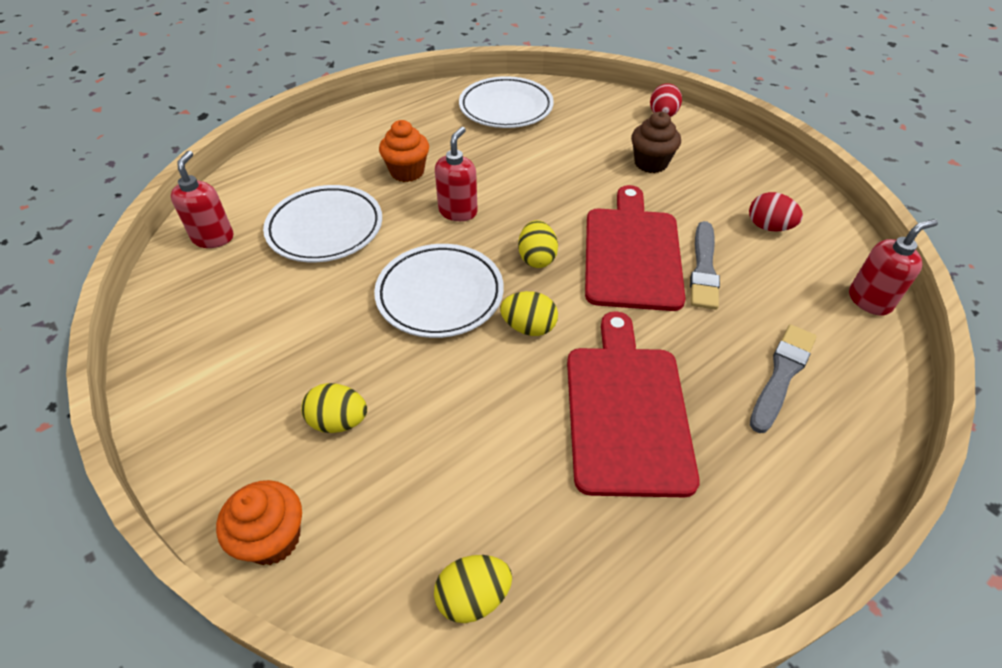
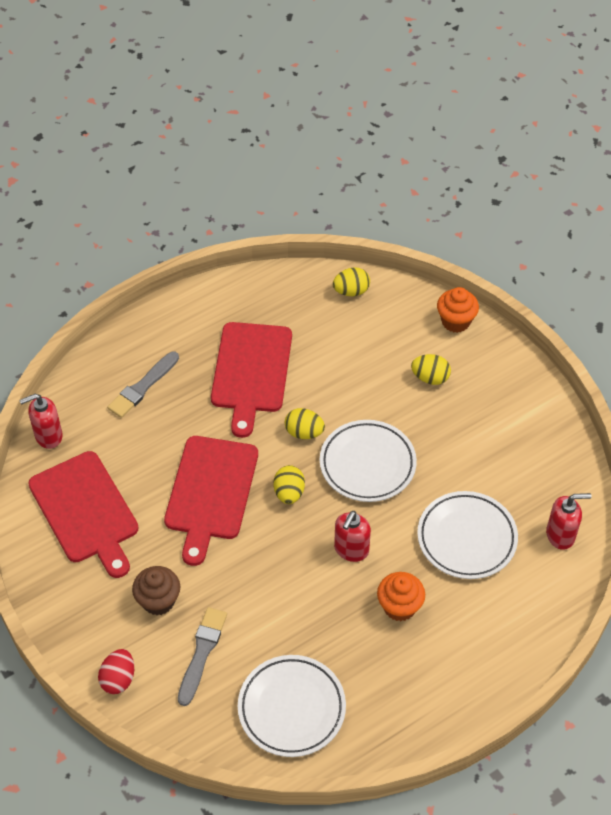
camera: 175 degrees left, 5 degrees up
(213, 238) = (560, 535): red soap dispenser -> red soap dispenser turned 105 degrees counterclockwise
(704, 269) = (159, 473): grey brush -> grey brush (202, 653)
(768, 227) = (85, 511): red egg -> red cutting board

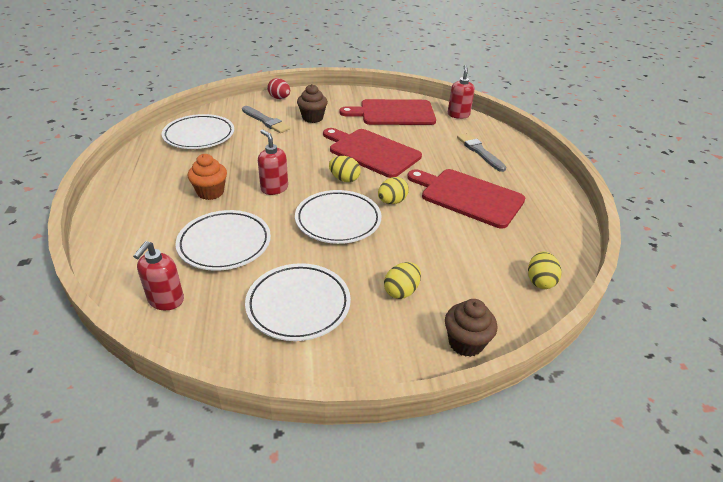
camera: 115 degrees right, 15 degrees down
(455, 321) = (465, 343): orange cupcake -> brown cupcake
(496, 439) = (298, 305): none -> white plate

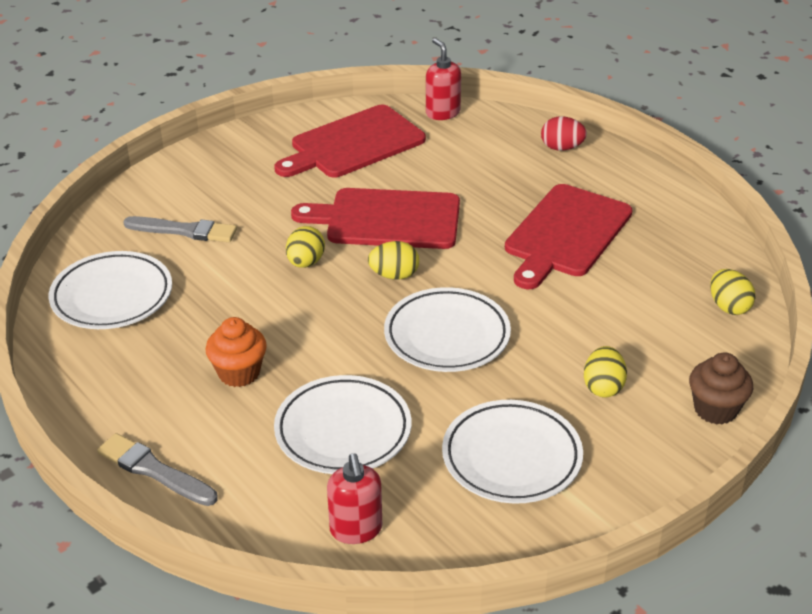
camera: 30 degrees left, 0 degrees up
(274, 188) = (318, 329): red soap dispenser -> none
(279, 98) = (158, 183): red egg -> red egg (561, 148)
(312, 118) = (247, 198): brown cupcake -> none
(392, 202) = (484, 281): yellow egg -> yellow egg (305, 262)
(468, 196) = (565, 234): red cutting board -> red cutting board turned 60 degrees counterclockwise
(479, 151) = (521, 162): grey brush -> grey brush (154, 470)

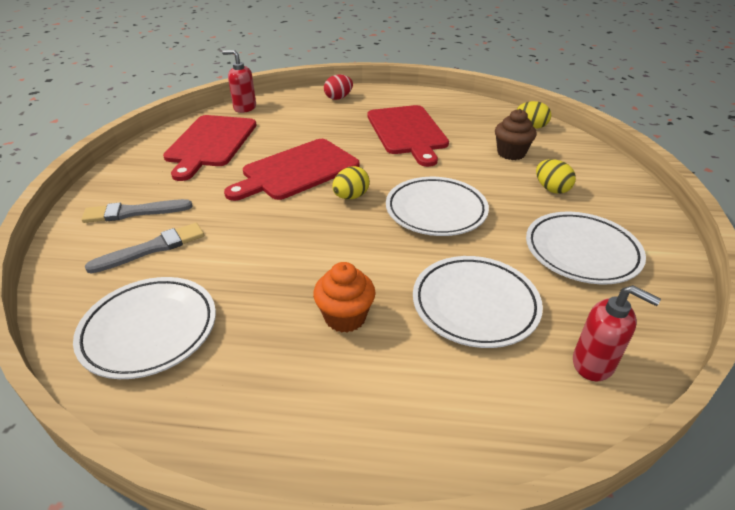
camera: 45 degrees left, 0 degrees up
(154, 470) = (397, 446): grey brush -> grey brush (134, 212)
(305, 262) = (281, 220): yellow egg -> none
(715, 409) = (609, 170): brown cupcake -> brown cupcake (511, 153)

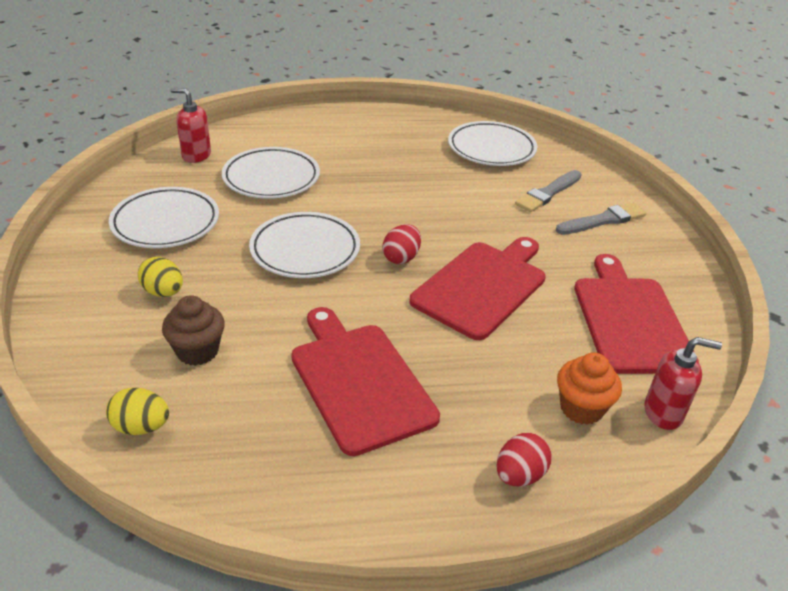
camera: 165 degrees right, 0 degrees up
(345, 317) = (366, 164): orange cupcake -> orange cupcake (581, 408)
(351, 197) = (401, 258): yellow egg -> red egg

